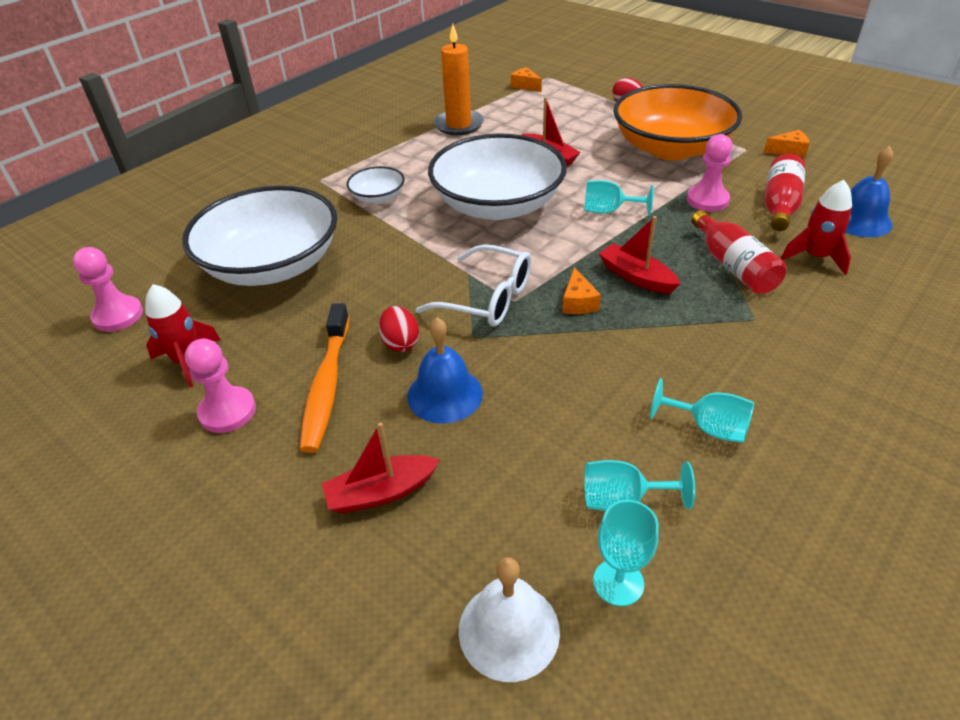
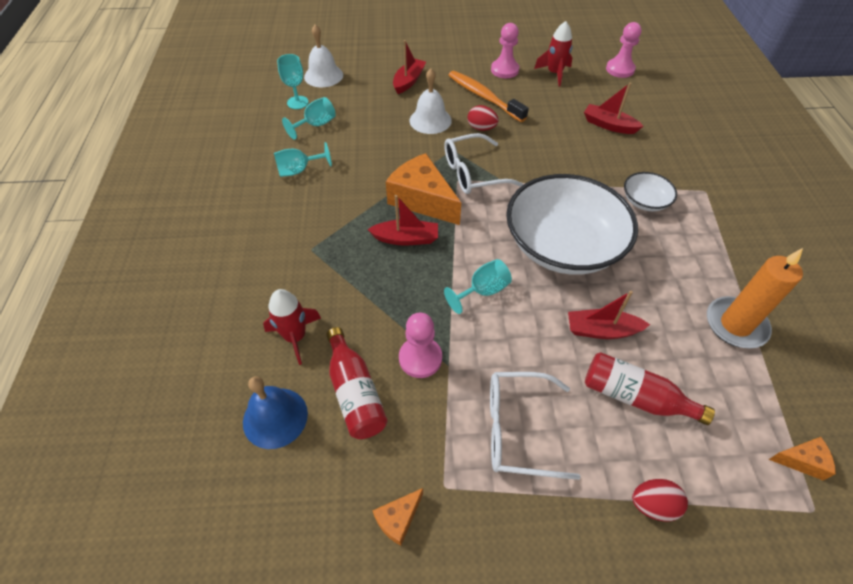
camera: 135 degrees right, 10 degrees up
(272, 265) = (609, 125): white bowl -> red boat
(445, 394) = (430, 120): blue bell -> white bell
(578, 302) = (422, 200): orange cheese -> orange cheese, size x2.11
(670, 148) = (518, 429): orange bowl -> white glasses
(733, 266) = (350, 288): red bottle -> red bottle (635, 397)

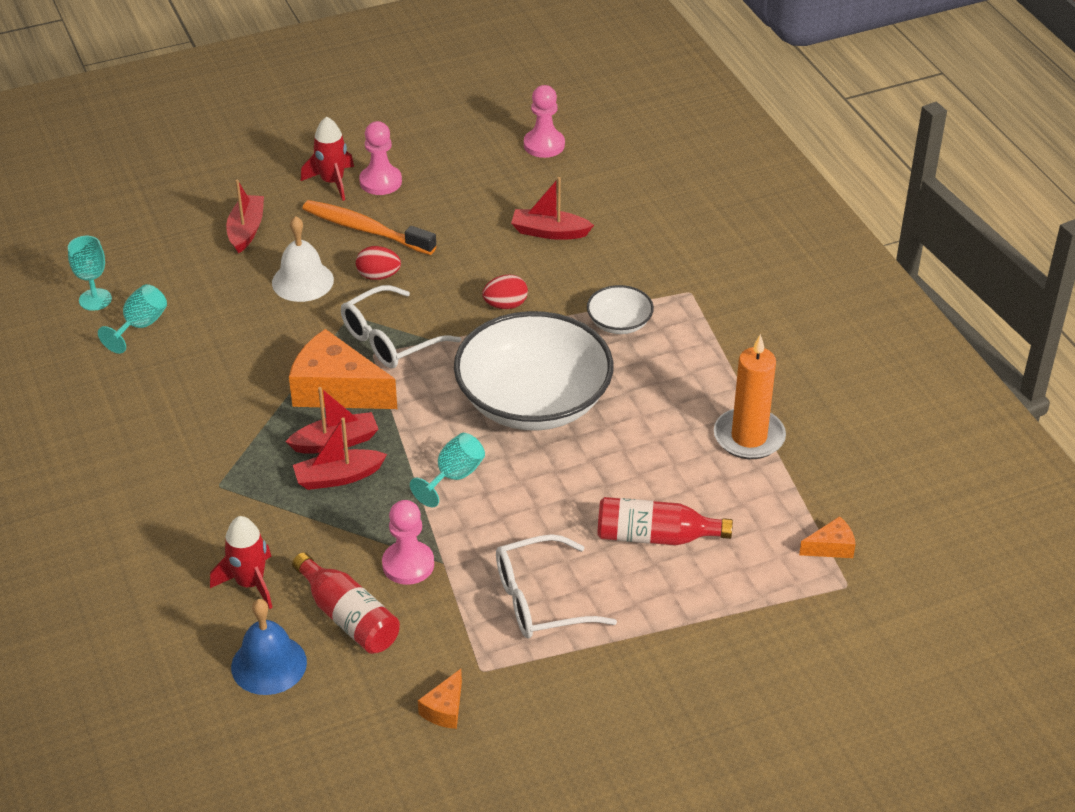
camera: 20 degrees left, 10 degrees down
(299, 170) = (149, 393): turquoise goblet -> none
(323, 76) = (113, 250): white bell -> none
(554, 73) = (454, 171): red rocket -> red rocket (332, 182)
(601, 330) = (604, 482): red boat -> red boat (338, 477)
(653, 505) = (694, 625): red egg -> red egg (505, 305)

